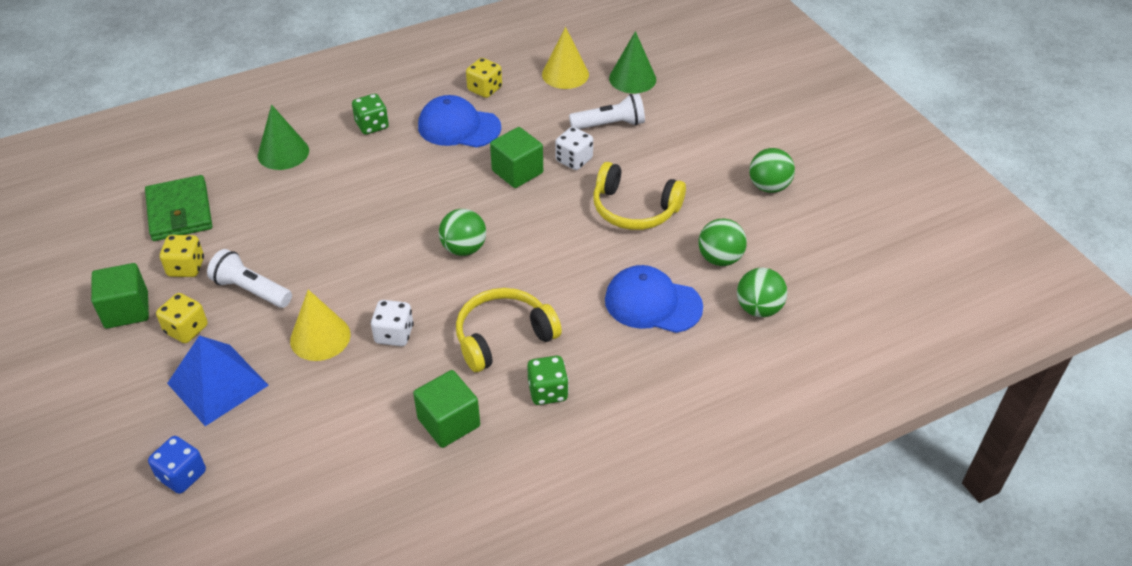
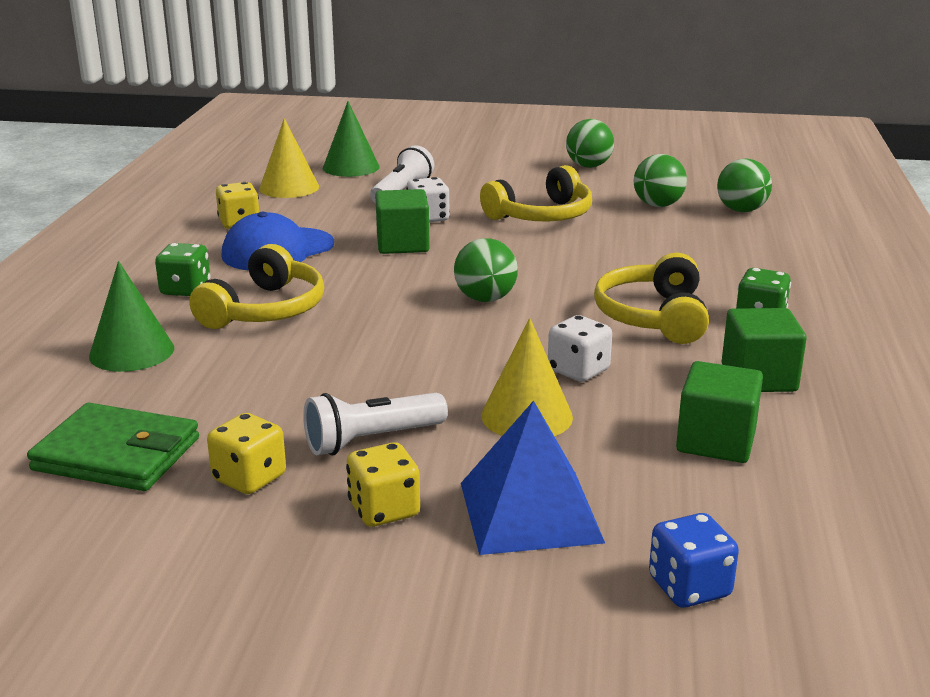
camera: 55 degrees left, 20 degrees down
(126, 310) = (268, 553): green cube -> green cube (716, 441)
(371, 169) = (266, 310): none -> yellow headphones
(652, 303) = (685, 243): blue cap -> none

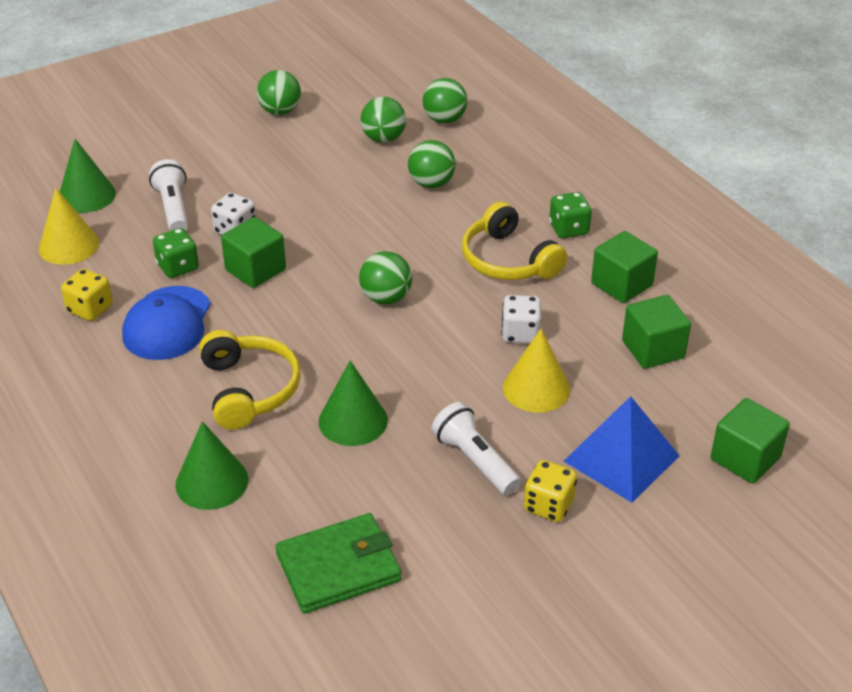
camera: 40 degrees left, 15 degrees up
(185, 290) = (157, 402): green dice -> green dice (178, 267)
(249, 478) = (445, 532): yellow dice -> none
(311, 364) = (353, 420): none -> green cone
(371, 440) = (475, 460): white flashlight -> white flashlight turned 120 degrees clockwise
(542, 215) = (316, 188): yellow headphones -> none
(658, 244) = (431, 184): none -> green ball
(689, 587) = (745, 458): blue dice -> green cube

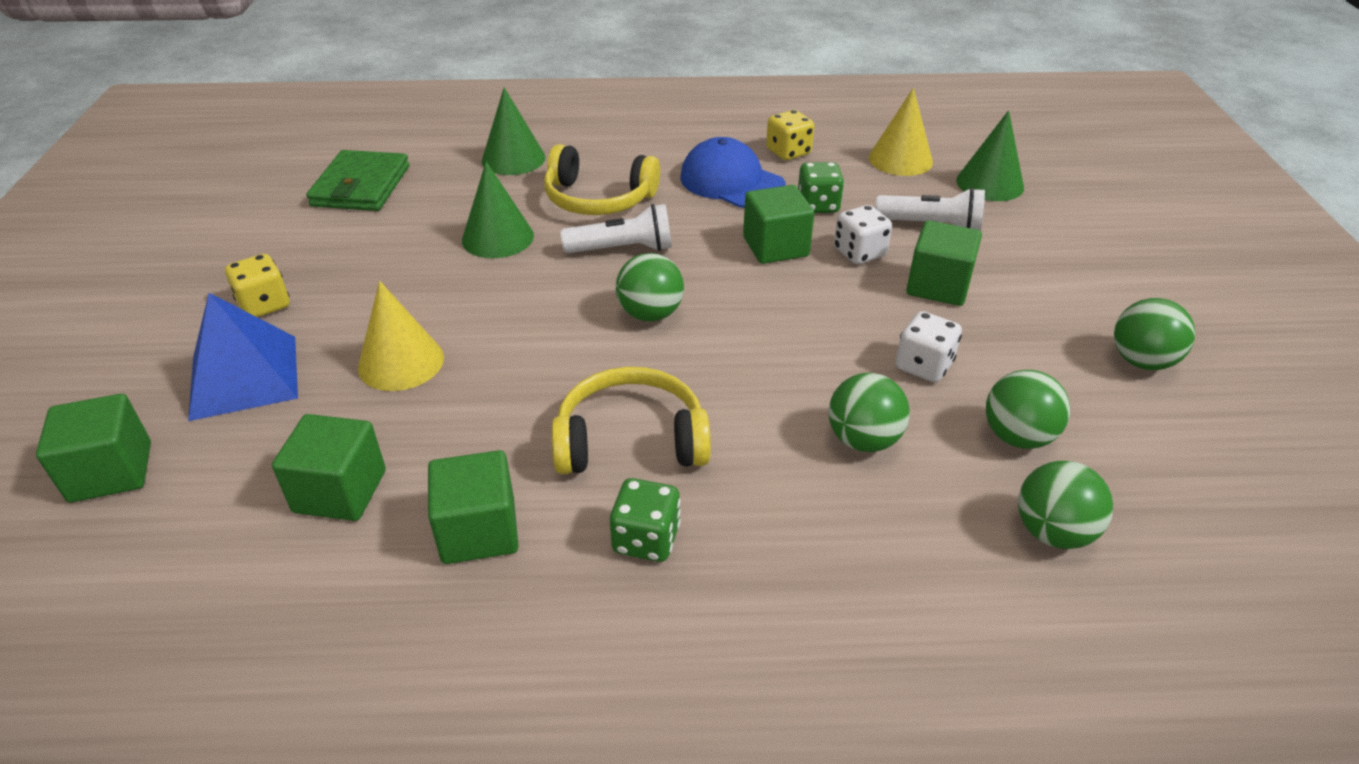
camera: 120 degrees right, 0 degrees up
(254, 190) = (938, 286): none -> green cube
(475, 460) = (367, 285): white flashlight -> white flashlight (623, 249)
(520, 334) = (491, 389): white dice -> white dice (923, 366)

